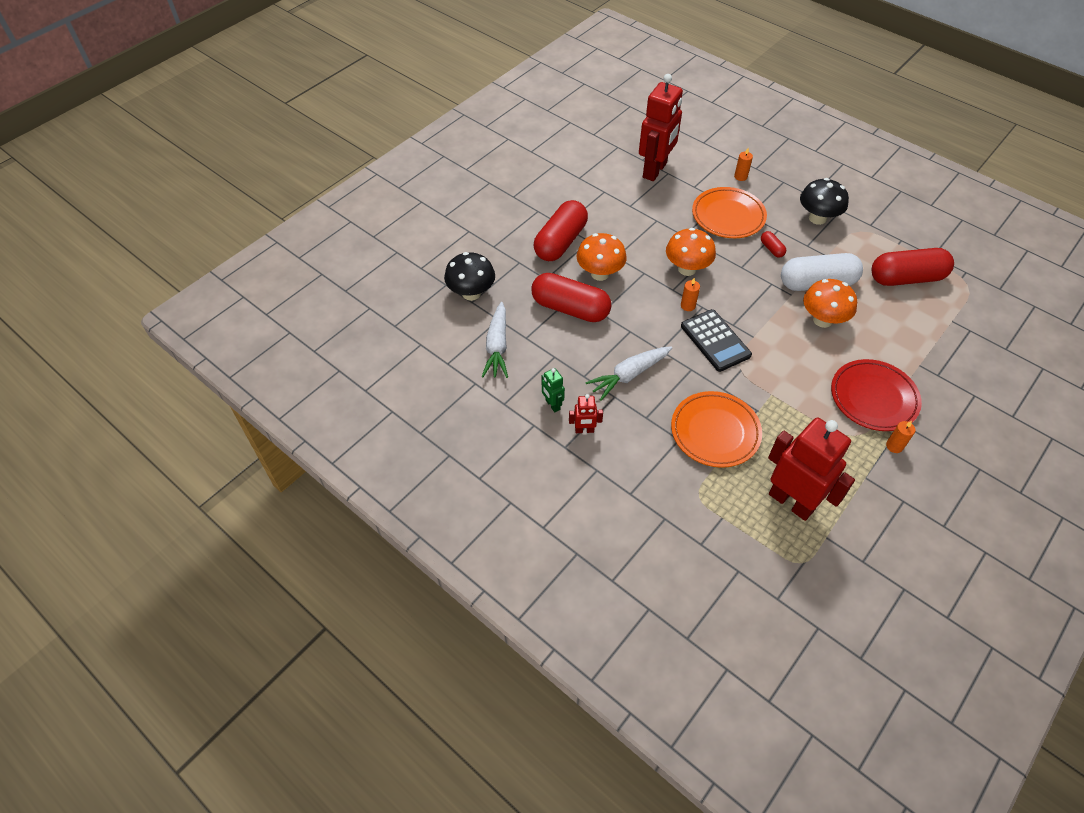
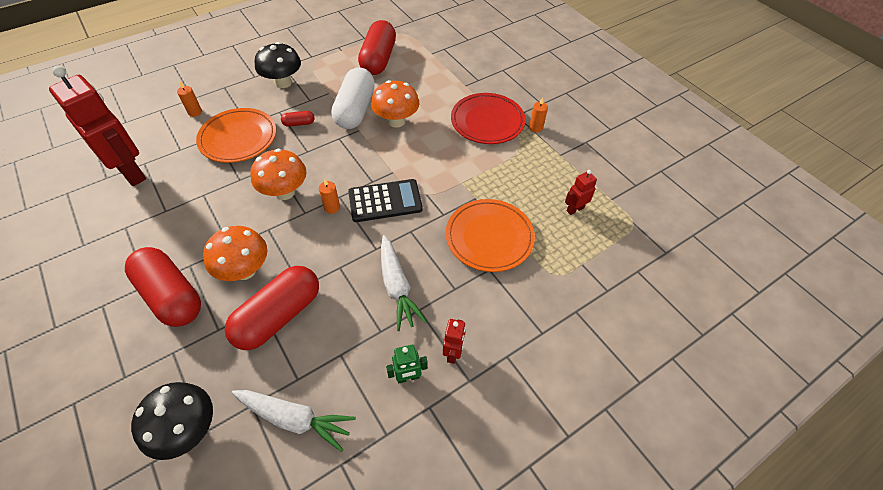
camera: 75 degrees left, 0 degrees up
(791, 502) = (575, 209): red robot -> red robot, size x0.44

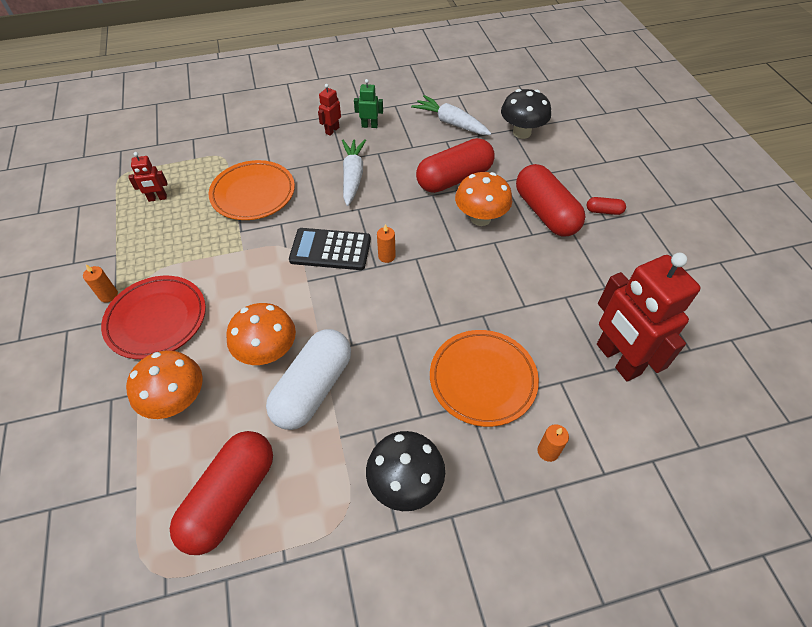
camera: 160 degrees left, 0 degrees up
(285, 192) = (433, 286): orange mushroom -> orange mushroom (177, 401)
(299, 123) = (397, 384): red capsule -> red capsule (604, 211)

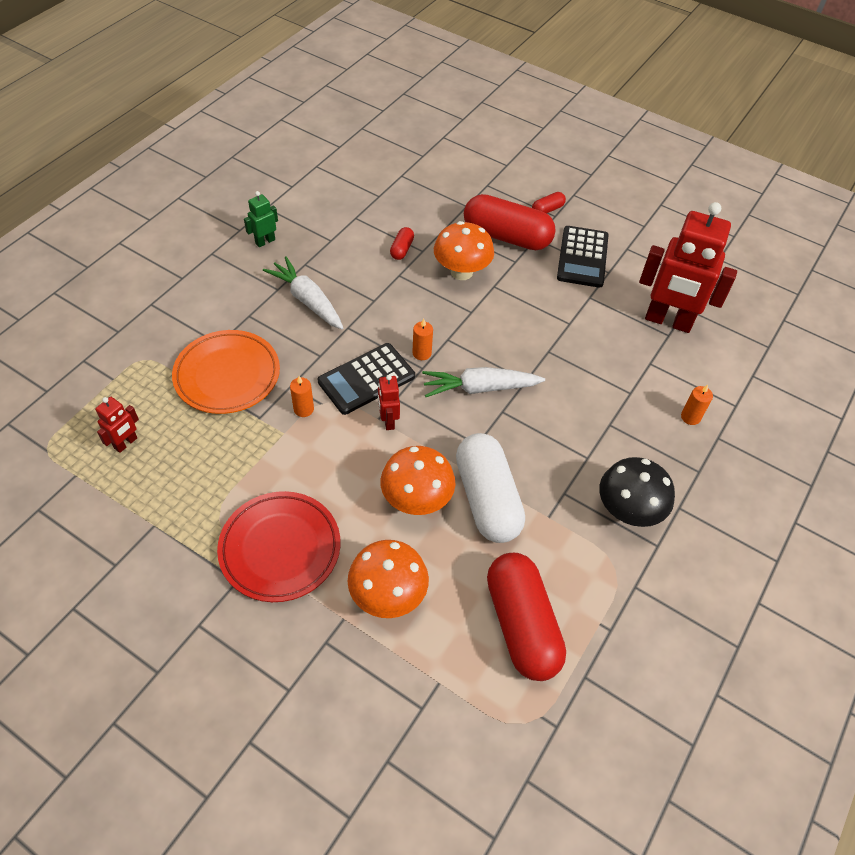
camera: 45 degrees left, 0 degrees up
(108, 295) = (200, 564): orange candle -> orange candle (303, 409)
(332, 130) = (232, 266): red robot -> red robot (388, 421)
(450, 123) = (340, 197): white carrot -> white carrot (479, 388)
(454, 178) = (402, 249): red capsule -> red capsule, size x0.42
(482, 379) = (599, 399): orange plate -> none
(521, 132) = (413, 174): black mushroom -> none
(594, 263) = (582, 257): none -> black calculator

